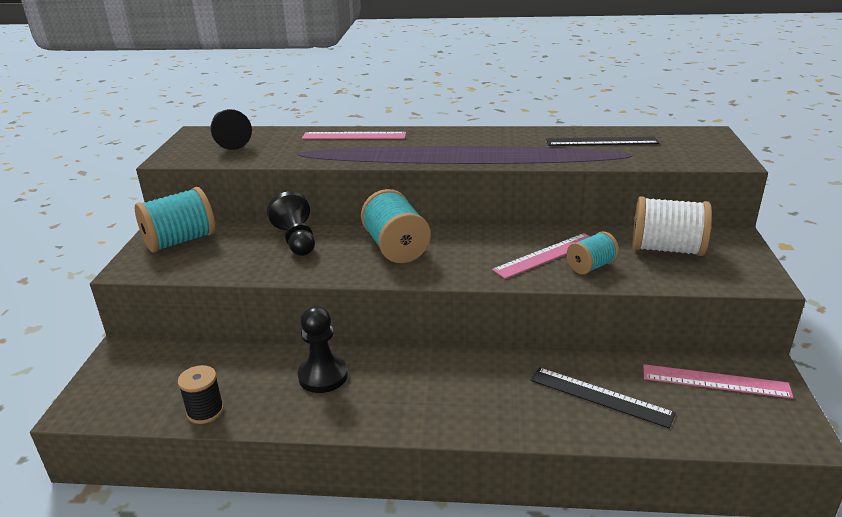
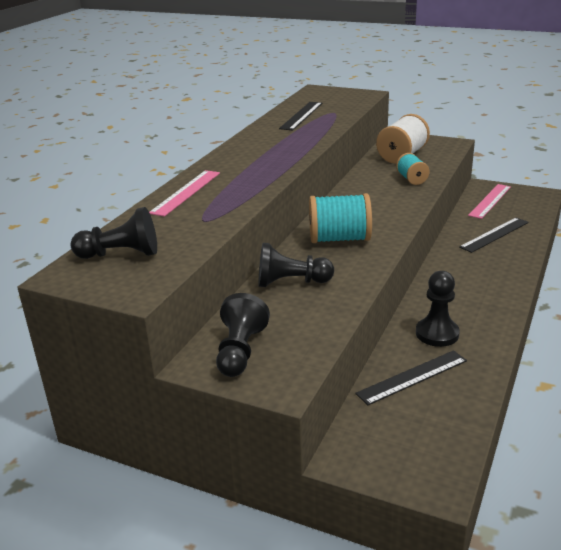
camera: 70 degrees left, 0 degrees up
(180, 241) = (240, 351): turquoise spool -> black pawn
(205, 411) = (467, 399): black spool -> none
(239, 370) = (412, 377): none -> black ruler
(546, 255) = (388, 189): pink ruler -> none

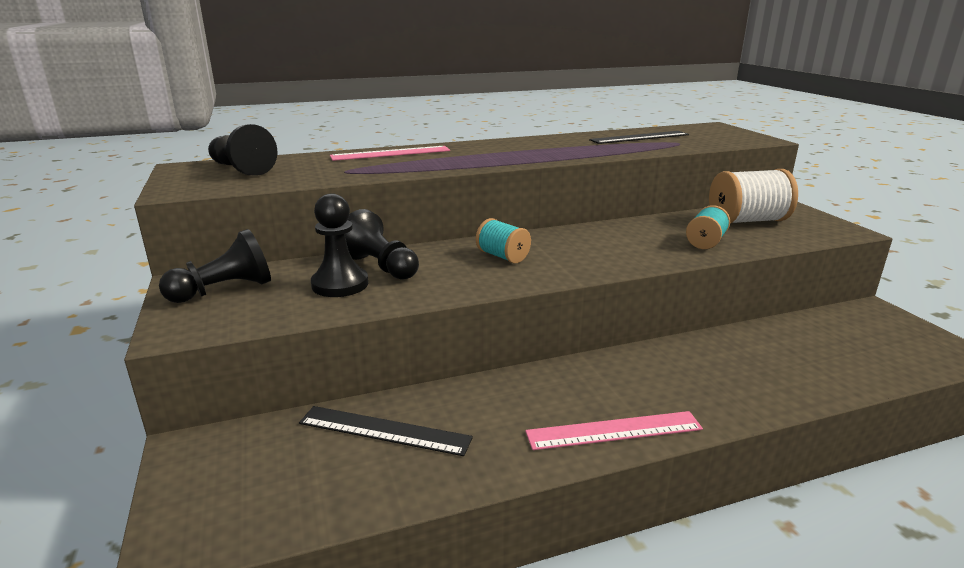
camera: 45 degrees right, 5 degrees down
(339, 239) = (502, 256): turquoise spool -> turquoise spool, size x0.59
(437, 334) = (494, 411): black pawn -> black pawn (340, 284)
(490, 201) = (852, 327): pink ruler -> pink ruler (614, 431)
(494, 234) = (781, 361): black ruler -> none

